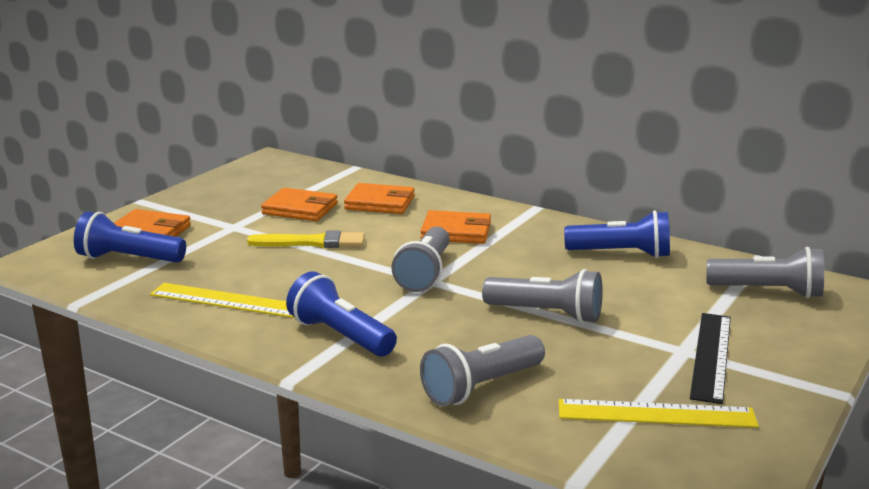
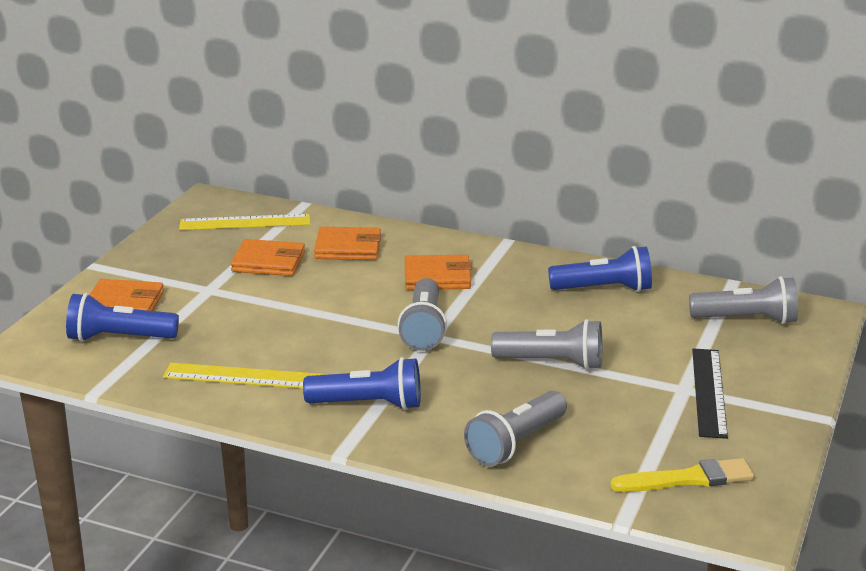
camera: 10 degrees left, 5 degrees up
(312, 242) = (298, 302): yellow brush -> yellow brush (688, 479)
(340, 336) = (368, 404): blue flashlight -> blue flashlight turned 150 degrees clockwise
(656, 414) = (674, 454): yellow ruler -> yellow ruler (245, 222)

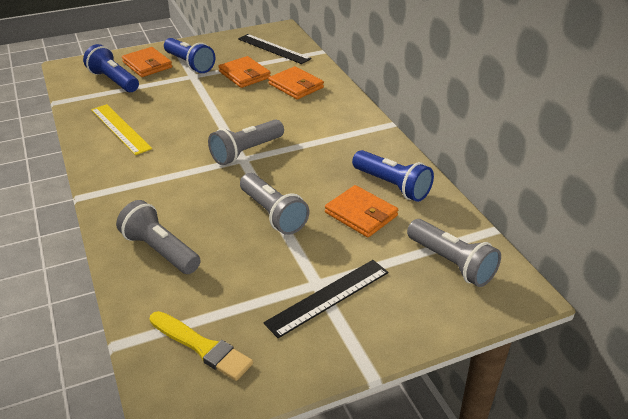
camera: 45 degrees right, 10 degrees up
(245, 222) = (273, 49): yellow ruler -> black ruler
(368, 404) = (140, 178): blue flashlight -> blue flashlight (189, 64)
(437, 277) = (310, 126): orange wallet -> orange wallet (361, 214)
(516, 443) = (160, 250): grey flashlight -> grey flashlight turned 45 degrees clockwise

